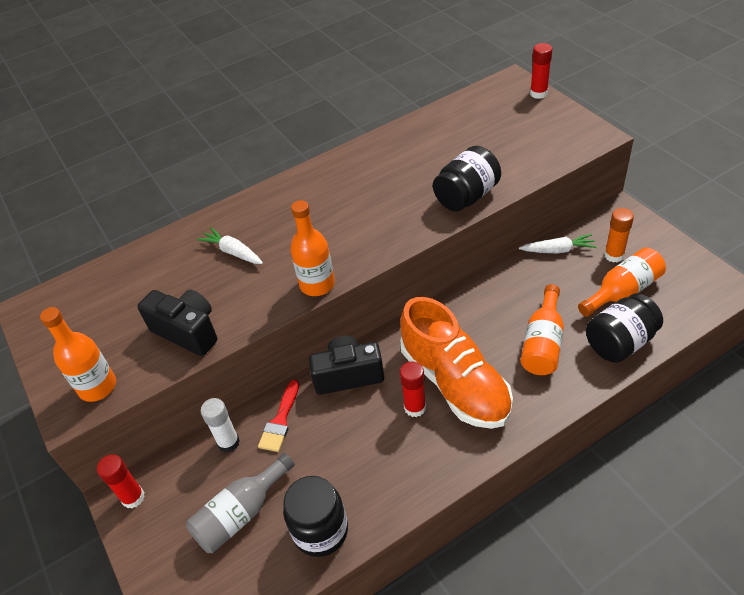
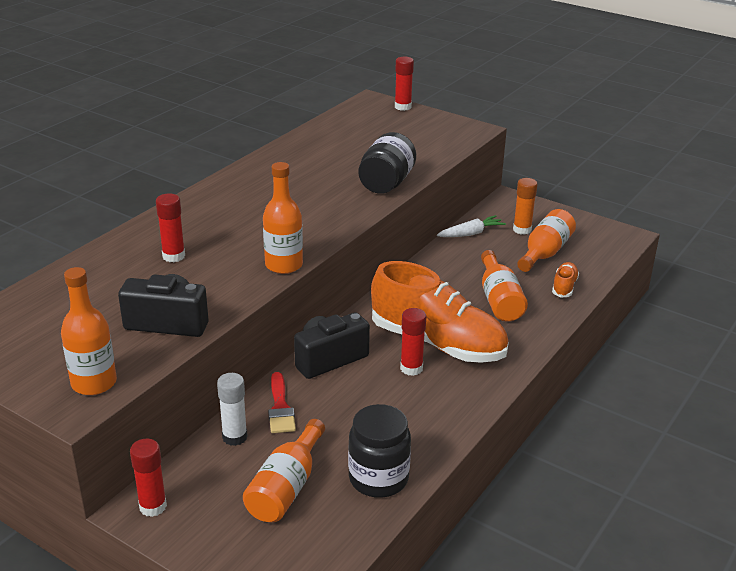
camera: 30 degrees left, 15 degrees down
(233, 252) = (173, 256): white carrot -> red glue stick
(241, 513) = (286, 487): grey bottle -> orange bottle
(620, 342) = (564, 287): black jar -> orange shoe

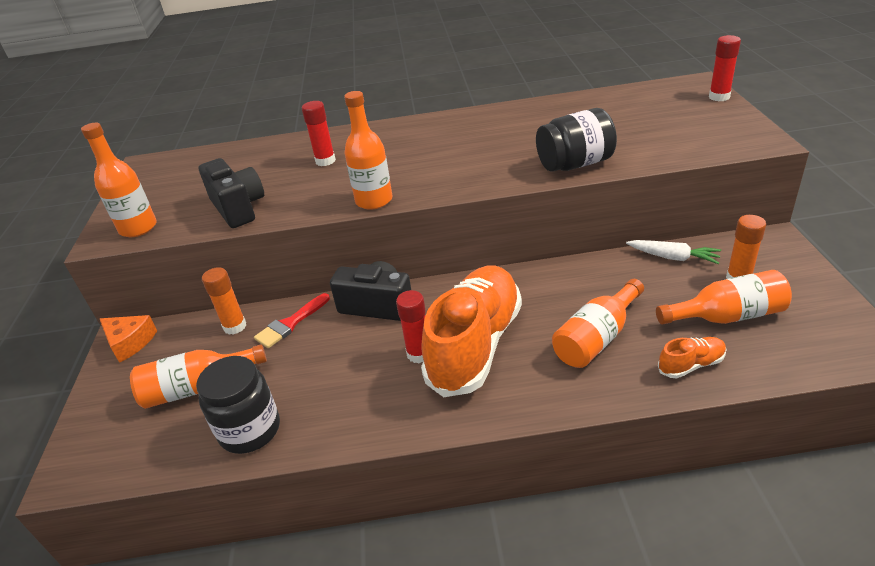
camera: 55 degrees right, 5 degrees up
(153, 506) = (130, 342): red glue stick -> orange cheese
(234, 437) = (235, 326): white glue stick -> orange glue stick
(437, 343) = (475, 345): orange shoe -> orange shoe turned 150 degrees counterclockwise

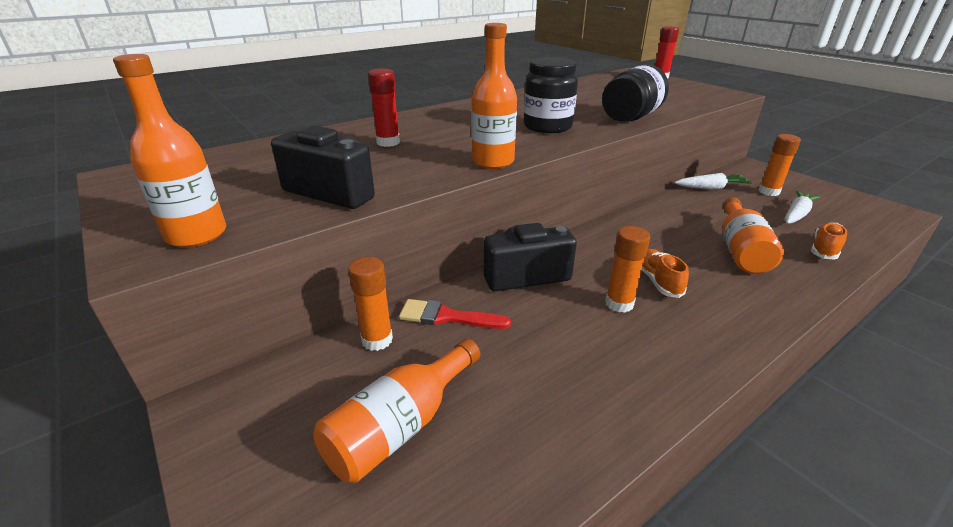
camera: 35 degrees left, 5 degrees down
(130, 342) = (226, 407): orange cheese -> none
(250, 430) = (532, 448): black jar -> black jar (547, 127)
(290, 324) = (446, 317): red brush -> red brush turned 90 degrees clockwise
(419, 354) = (619, 303): red glue stick -> orange glue stick
(475, 345) = (658, 281): orange shoe -> orange shoe, size x0.41
(726, 316) = (796, 214): orange bottle -> white carrot

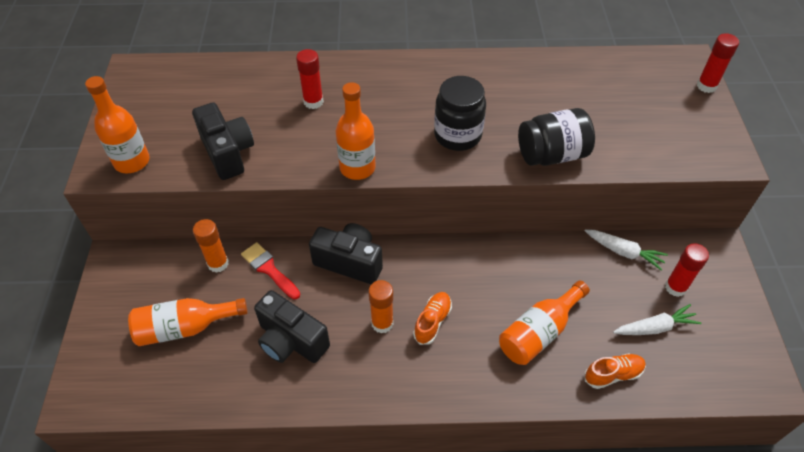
camera: 35 degrees right, 20 degrees up
(552, 365) = (291, 341): none -> black camera
(769, 192) = (675, 287): orange glue stick -> red glue stick

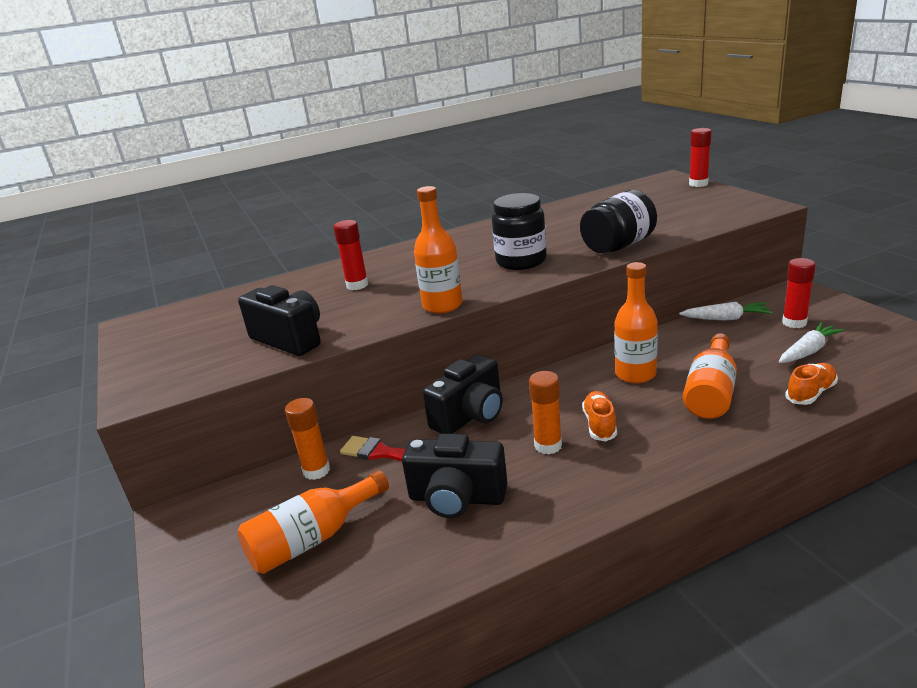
camera: 20 degrees left, 25 degrees down
(132, 161) = (175, 379): orange bottle -> orange bottle (635, 374)
(349, 262) = (470, 416): black camera -> black camera turned 135 degrees clockwise

